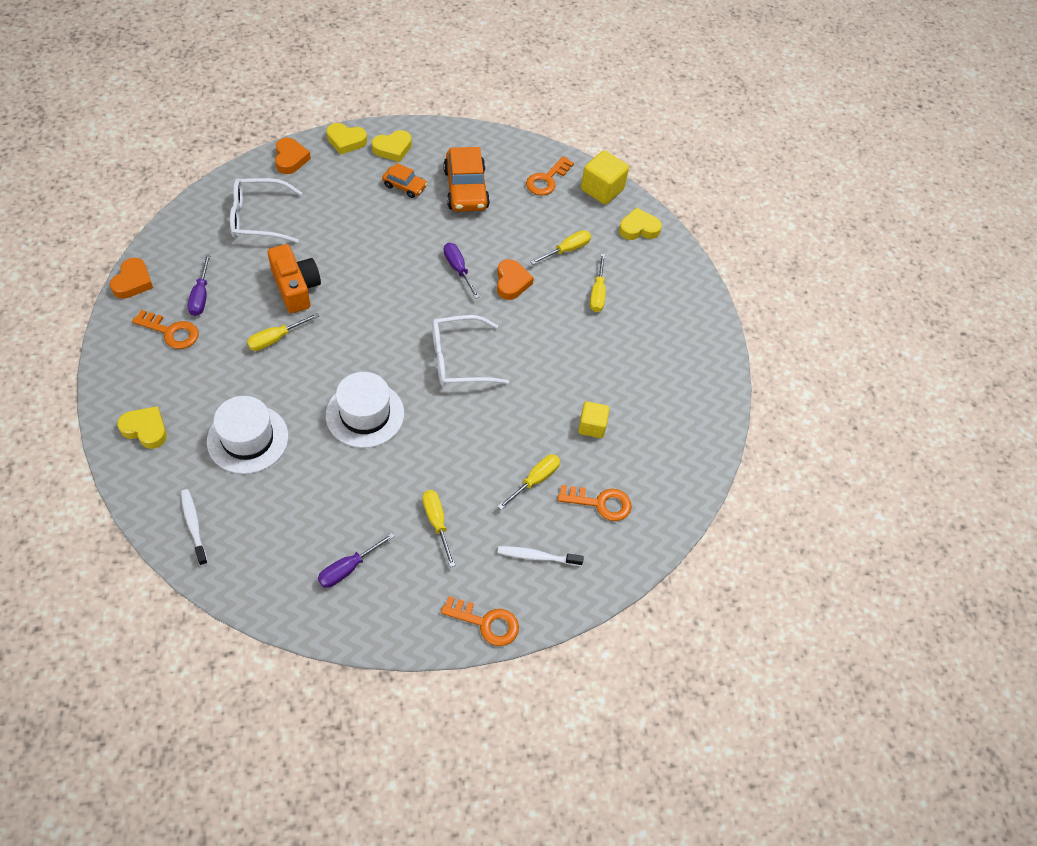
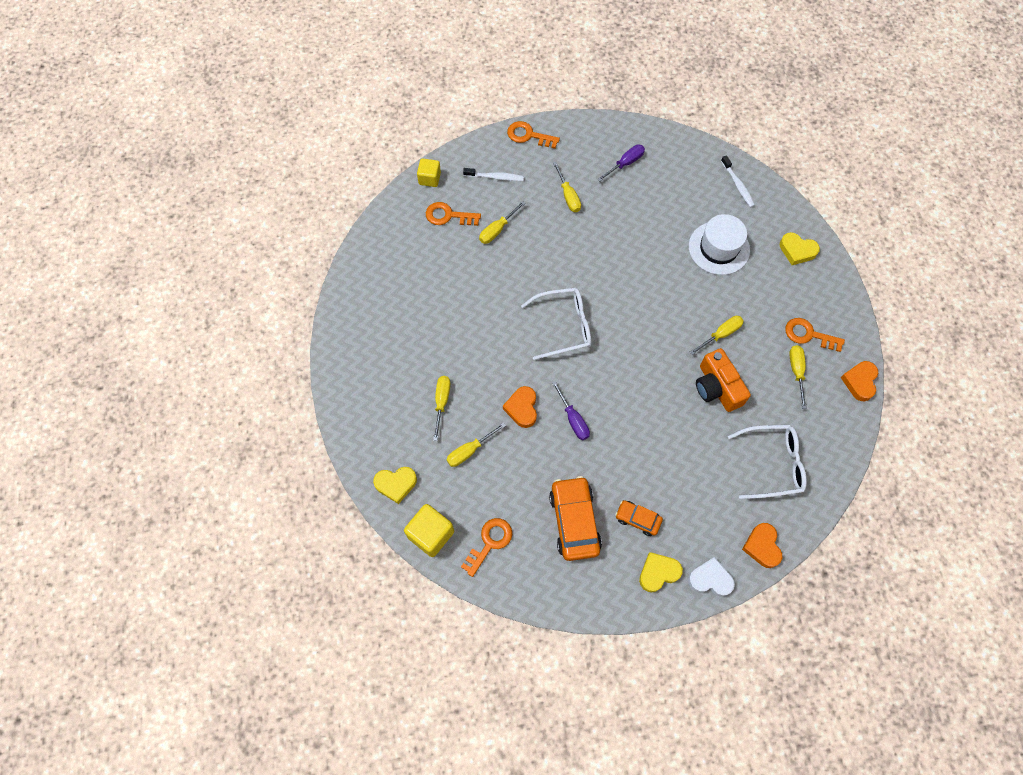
camera: 175 degrees left, 10 degrees up
(201, 296) = (796, 371): purple screwdriver -> yellow screwdriver
(346, 141) = (710, 579): yellow heart -> white heart
(365, 414) = (634, 273): white hat -> none
(592, 426) = (452, 274): yellow cube -> yellow cube (429, 178)

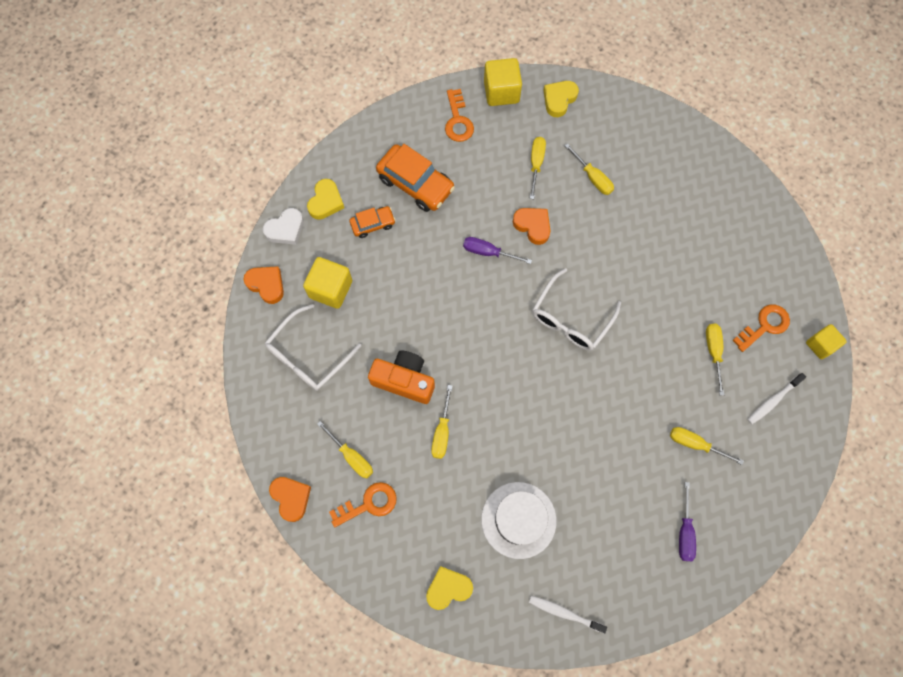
camera: 135 degrees right, 5 degrees up
(528, 135) = (796, 474): orange key -> none
(714, 498) = (331, 289): none -> yellow cube

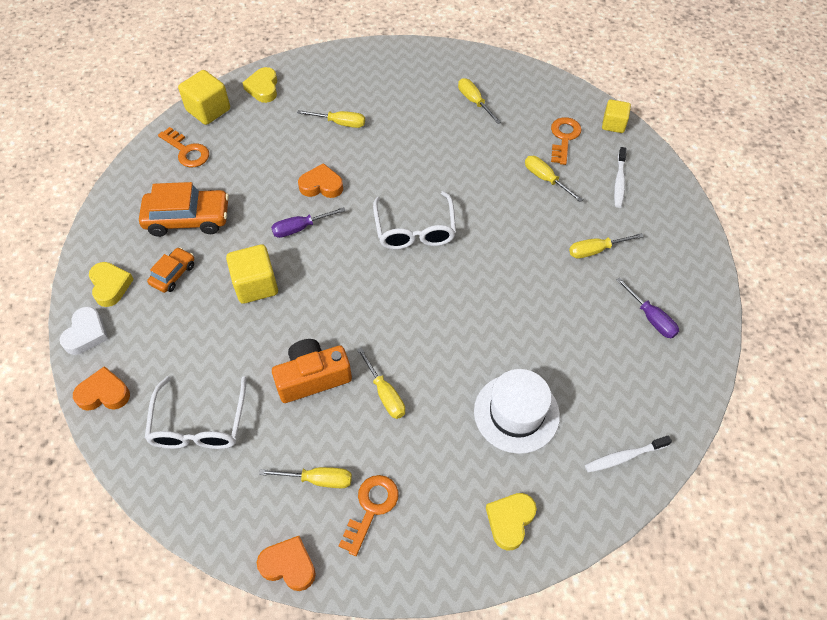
camera: 40 degrees left, 15 degrees down
(331, 289) = (175, 352): yellow cube -> yellow cube (256, 285)
(536, 164) = (284, 141): yellow screwdriver -> yellow screwdriver (474, 101)

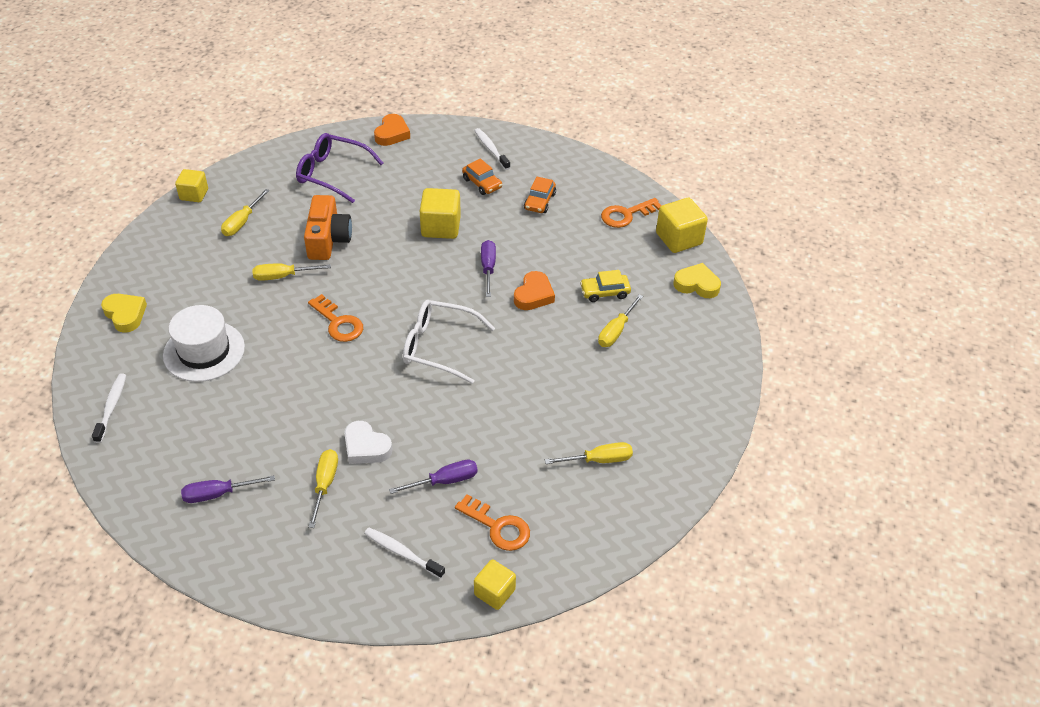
camera: 110 degrees right, 10 degrees down
(86, 334) = (451, 132): white heart -> white heart (366, 447)
(110, 286) = (491, 149): yellow heart -> white toothbrush
(188, 218) = (540, 201): orange car -> orange car, size x0.55
(199, 424) = (332, 173): white glasses -> purple glasses
(289, 565) = (194, 194): orange heart -> yellow cube
(297, 141) = (605, 292): none -> yellow car
(371, 508) = (198, 243): orange key -> orange key (338, 323)
(545, 179) = (445, 481): yellow screwdriver -> purple screwdriver

